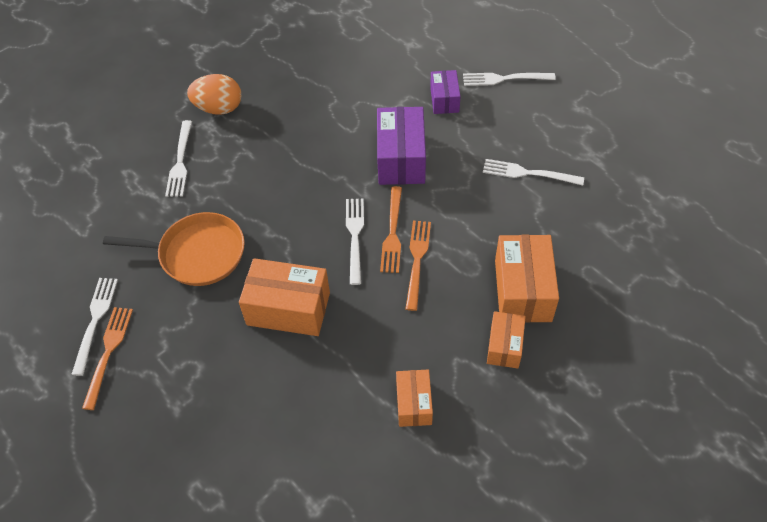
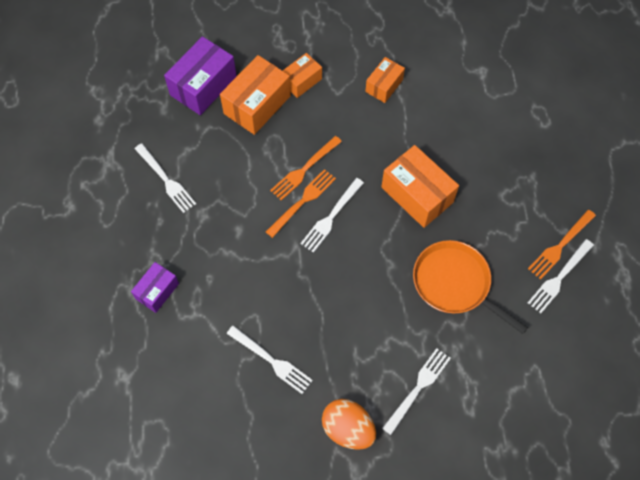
camera: 145 degrees left, 10 degrees up
(401, 159) = (242, 259): purple box -> purple box (203, 86)
(504, 79) = (91, 276): white fork -> white fork (272, 361)

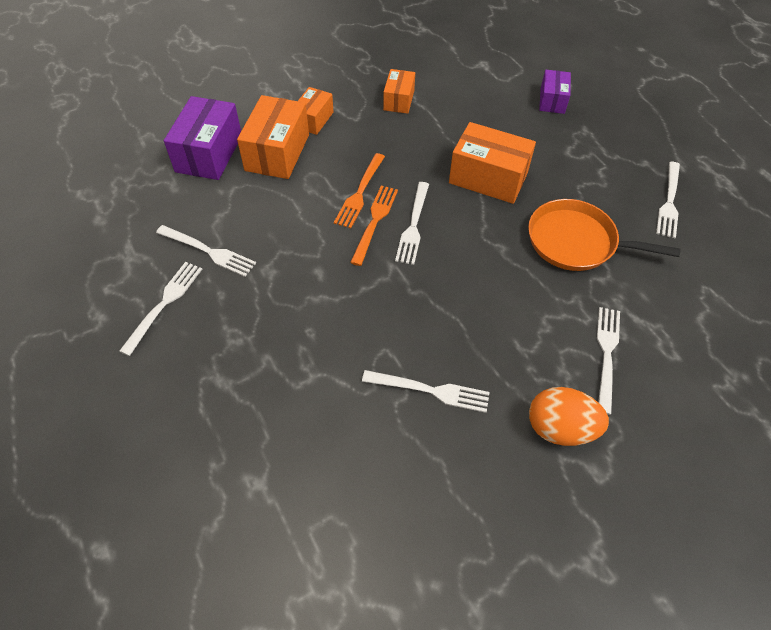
camera: 25 degrees left, 10 degrees down
(118, 213) = (164, 303): none -> white fork
(157, 291) = (253, 368): purple box -> purple box (552, 100)
(560, 246) = (650, 176): orange fork -> none

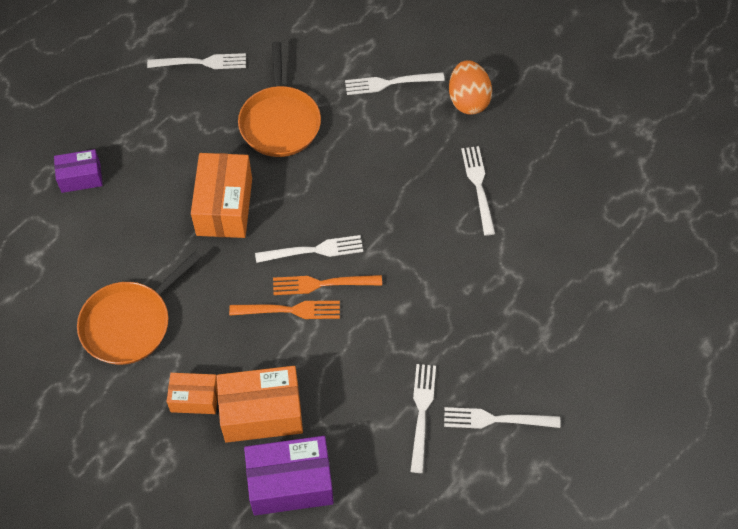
camera: 110 degrees left, 5 degrees up
(398, 100) = (130, 323): orange box -> orange pan

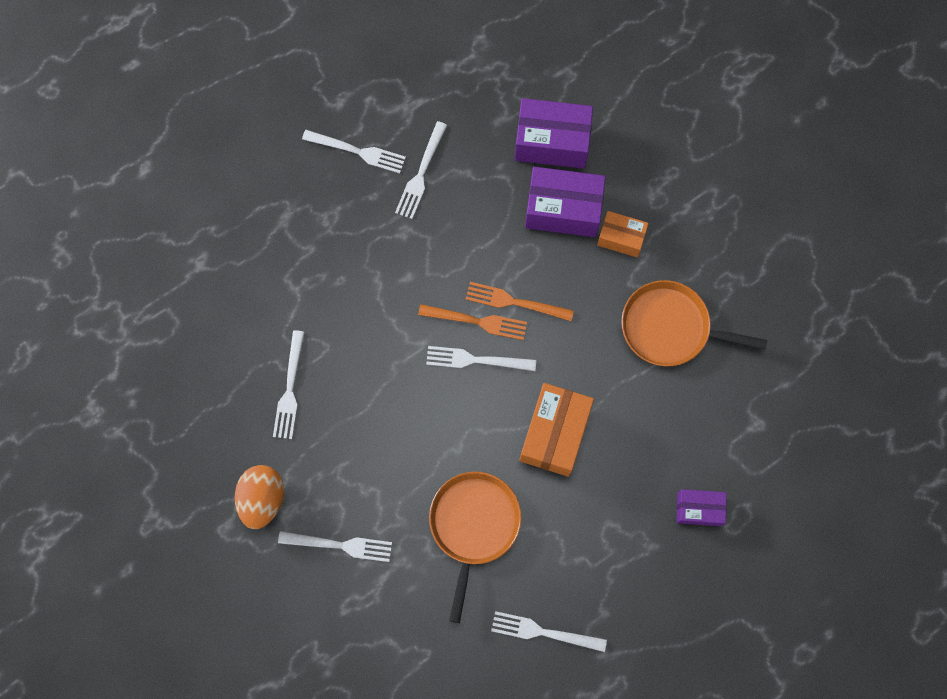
camera: 165 degrees left, 15 degrees up
(130, 323) = (670, 327): orange pan -> orange pan turned 135 degrees counterclockwise
(262, 413) = (563, 210): orange box -> purple box

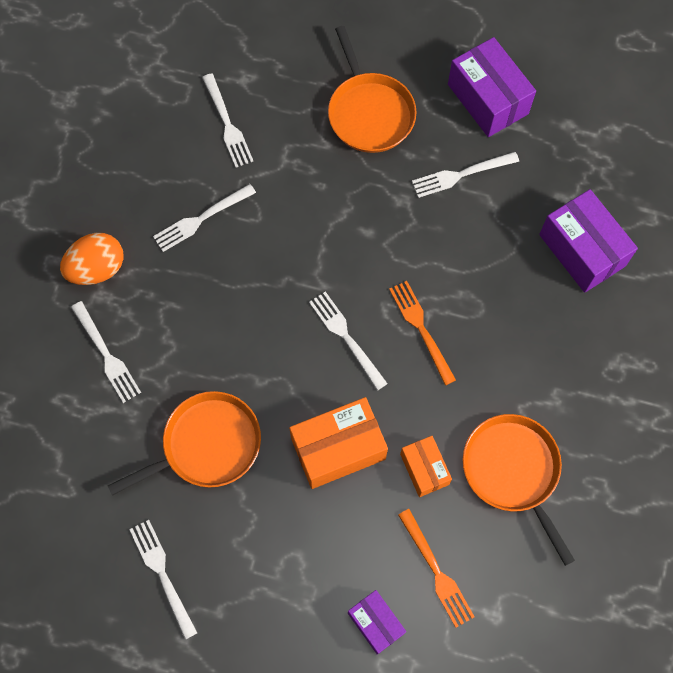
camera: 50 degrees right, 5 degrees down
(312, 196) = (369, 113): none -> orange pan
(358, 151) = (436, 116): white fork -> white fork (227, 124)
(477, 321) = (379, 313): orange fork -> orange fork (437, 572)
(563, 210) = (533, 304): purple box -> purple box (487, 99)
(621, 238) = (553, 369): orange box -> orange box (424, 469)

